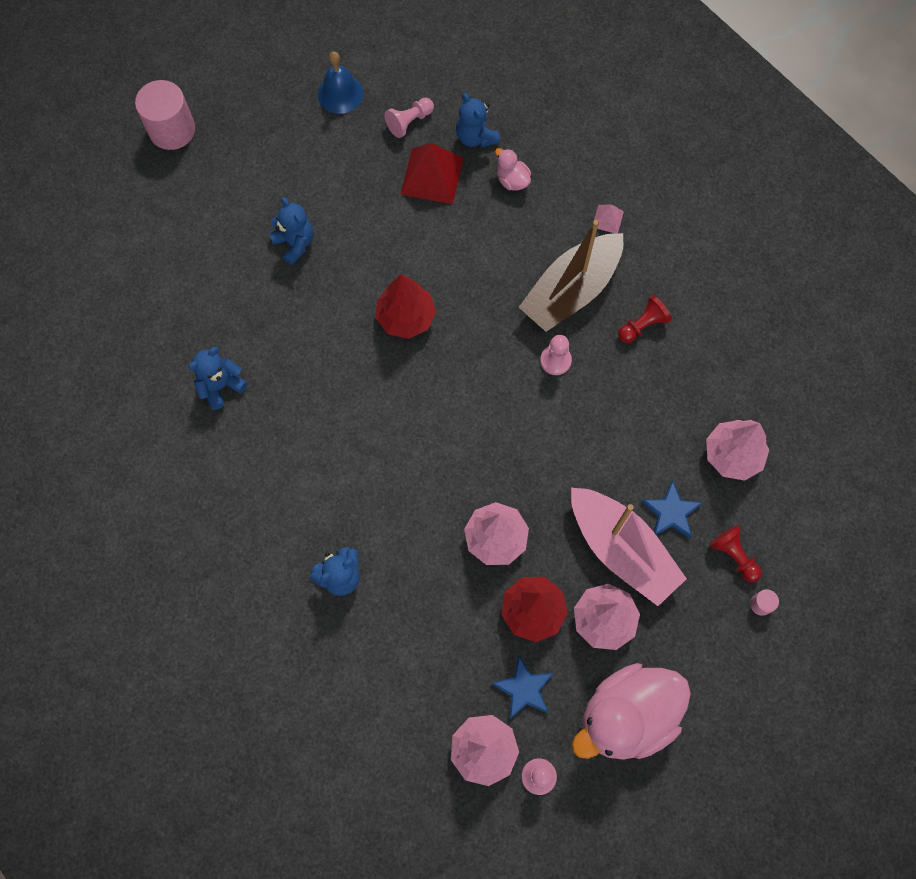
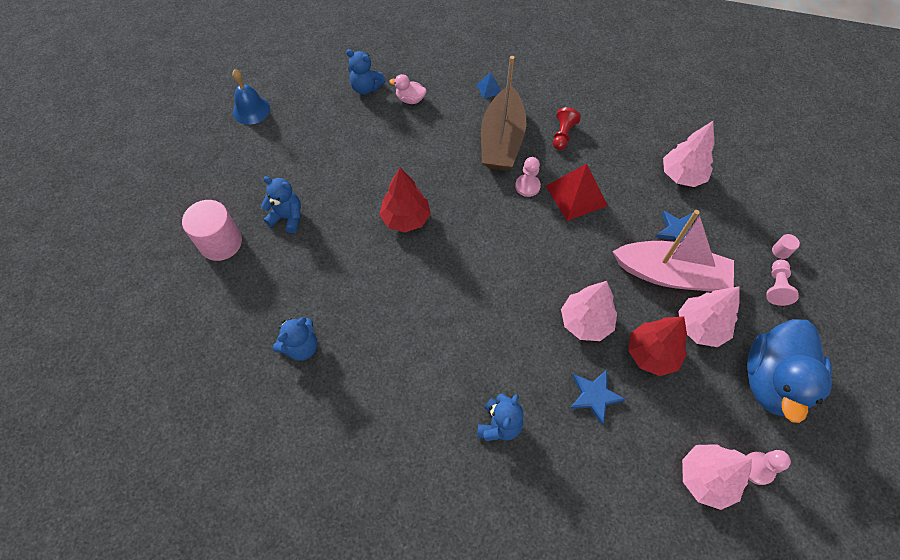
camera: 35 degrees left, 10 degrees down
(172, 130) = (136, 196): pink cylinder -> pink cylinder (221, 243)
(221, 386) = (301, 347): blue teddy bear -> blue teddy bear turned 150 degrees counterclockwise
(409, 122) = (314, 102): pink pawn -> pink pawn (776, 287)
(432, 176) = (354, 124): red pyramid -> red pyramid (576, 195)
(524, 689) = (693, 412): blue star -> blue star (594, 396)
(607, 219) = (489, 89): pink pyramid -> blue pyramid
(627, 716) = (772, 381): pink duck -> blue duck
(734, 556) = (738, 233): red pawn -> none

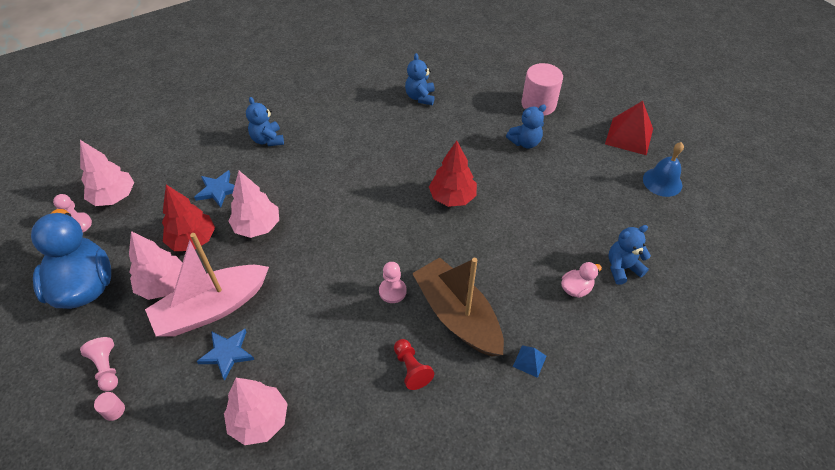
camera: 135 degrees right, 10 degrees down
(576, 195) = (345, 316): red pyramid -> red pyramid (629, 136)

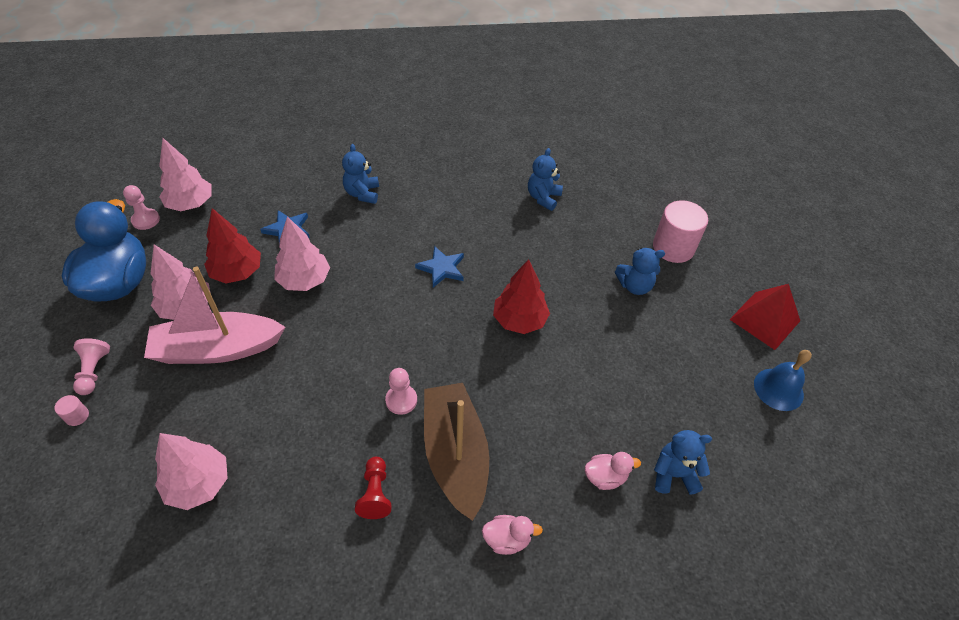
camera: 20 degrees right, 0 degrees up
(227, 353) = (206, 401): blue star -> blue star (441, 268)
(529, 361) = (507, 539): blue pyramid -> pink duck

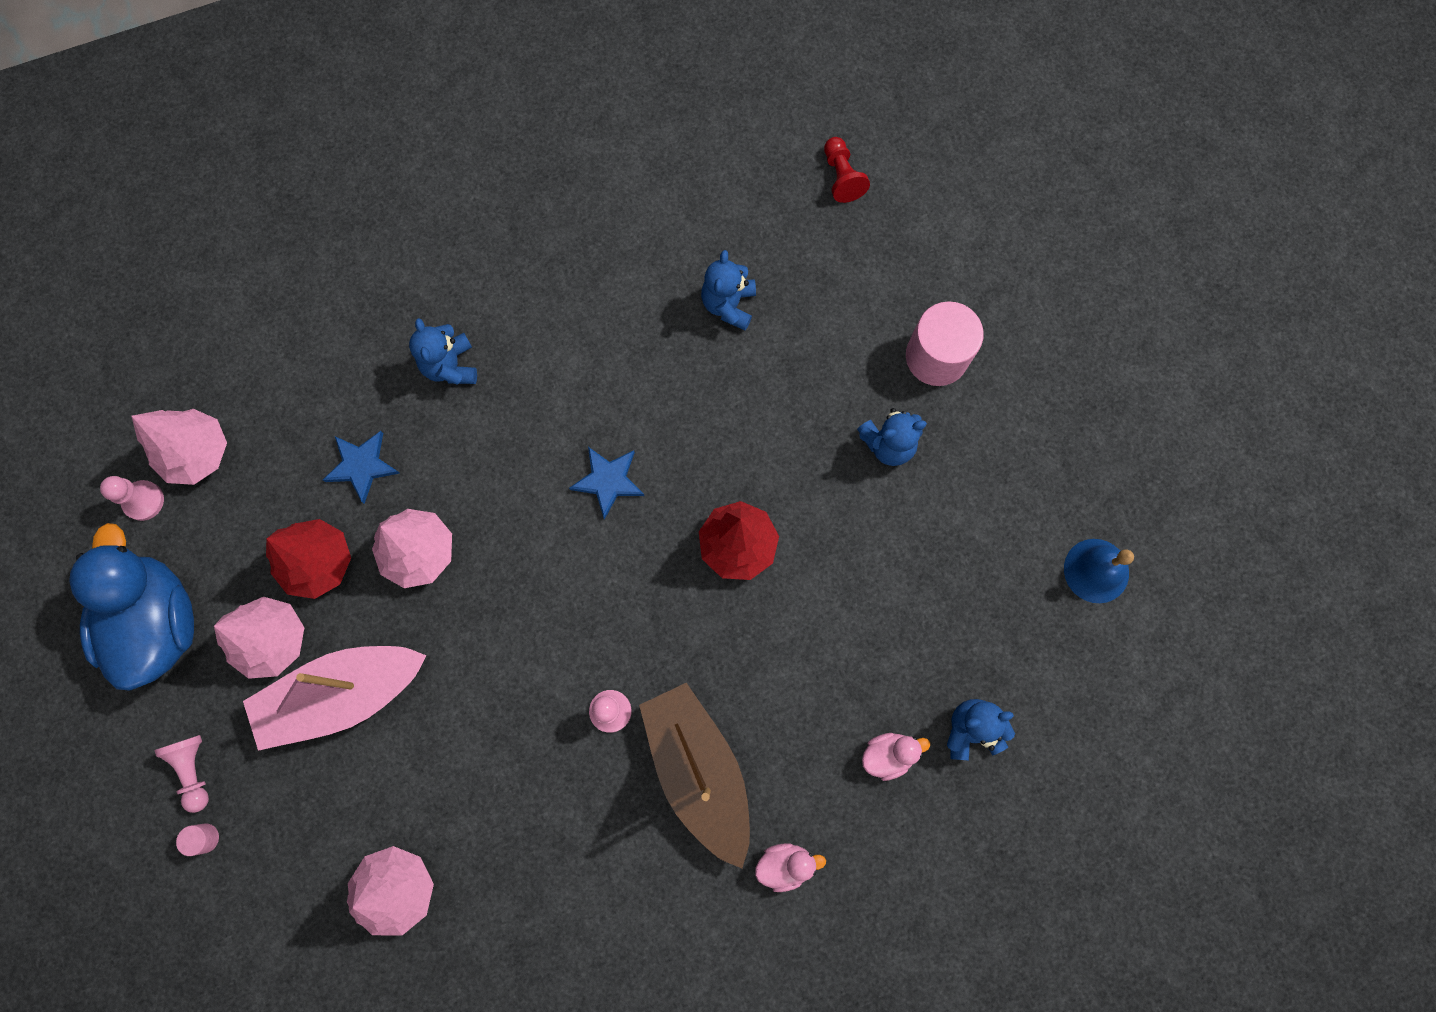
camera: 10 degrees left, 25 degrees up
(375, 493) = (615, 846): red pawn -> red pawn (841, 177)
(765, 320) = (1075, 459): red pyramid -> none

